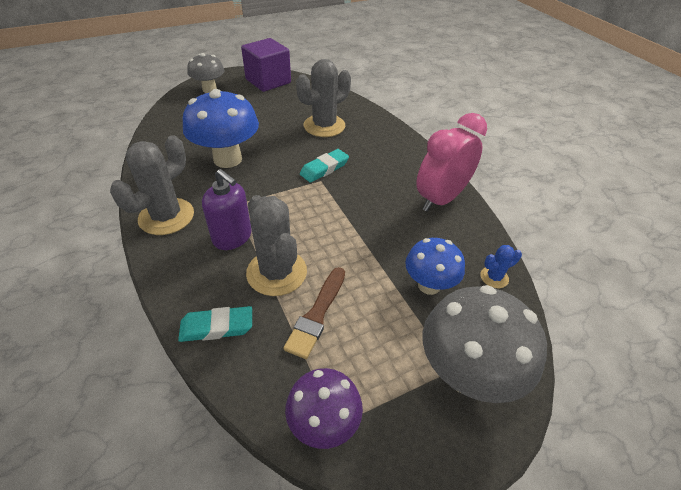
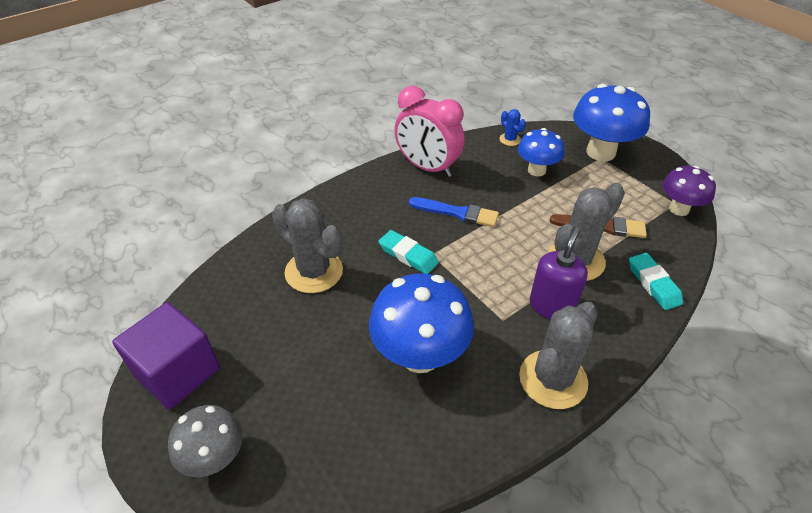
camera: 100 degrees left, 0 degrees up
(166, 216) = (553, 379): grey cactus -> grey cactus turned 75 degrees counterclockwise
(368, 205) = (457, 213): none -> blue brush
(466, 374) = (600, 152): grey mushroom -> blue mushroom

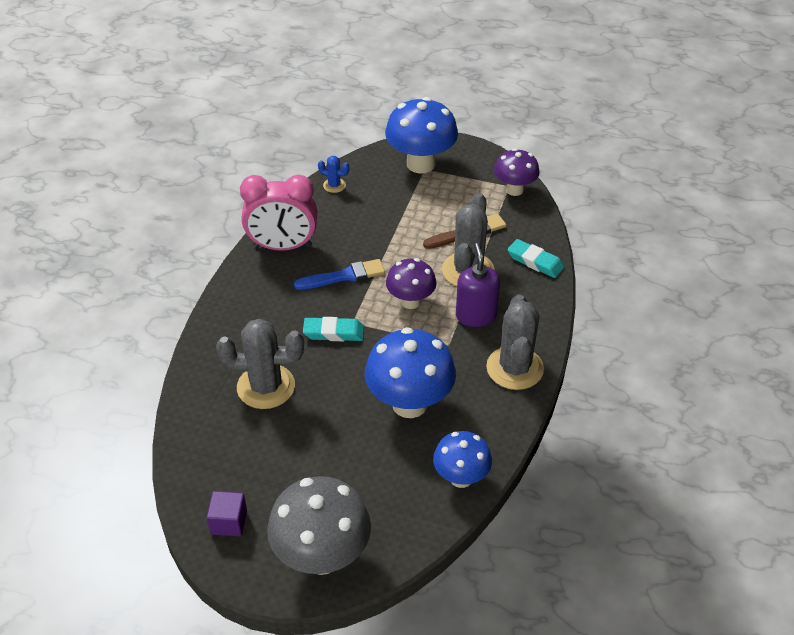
camera: 35 degrees left, 0 degrees up
(177, 372) = (229, 522): purple cube -> purple cube, size x0.53
(215, 458) = (322, 556): grey mushroom -> grey mushroom, size x1.63
(498, 262) = (410, 301): none -> purple mushroom
(536, 170) = (380, 205): blue mushroom -> blue mushroom (461, 478)

